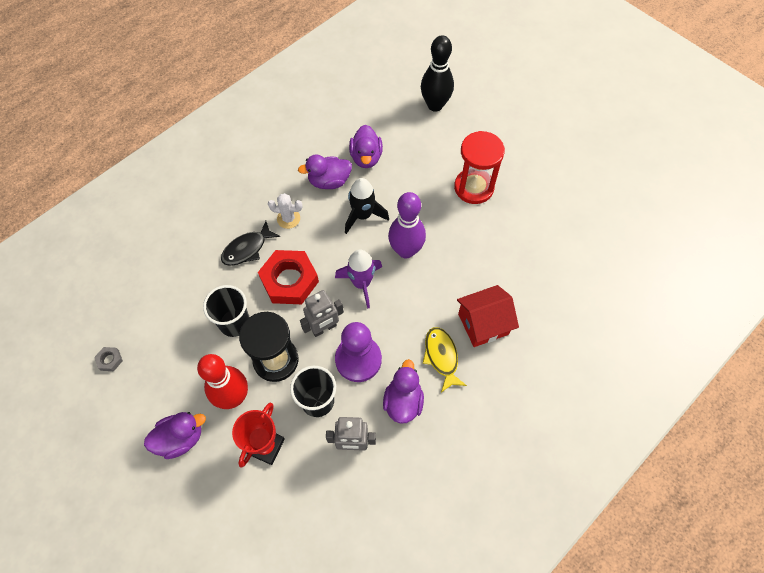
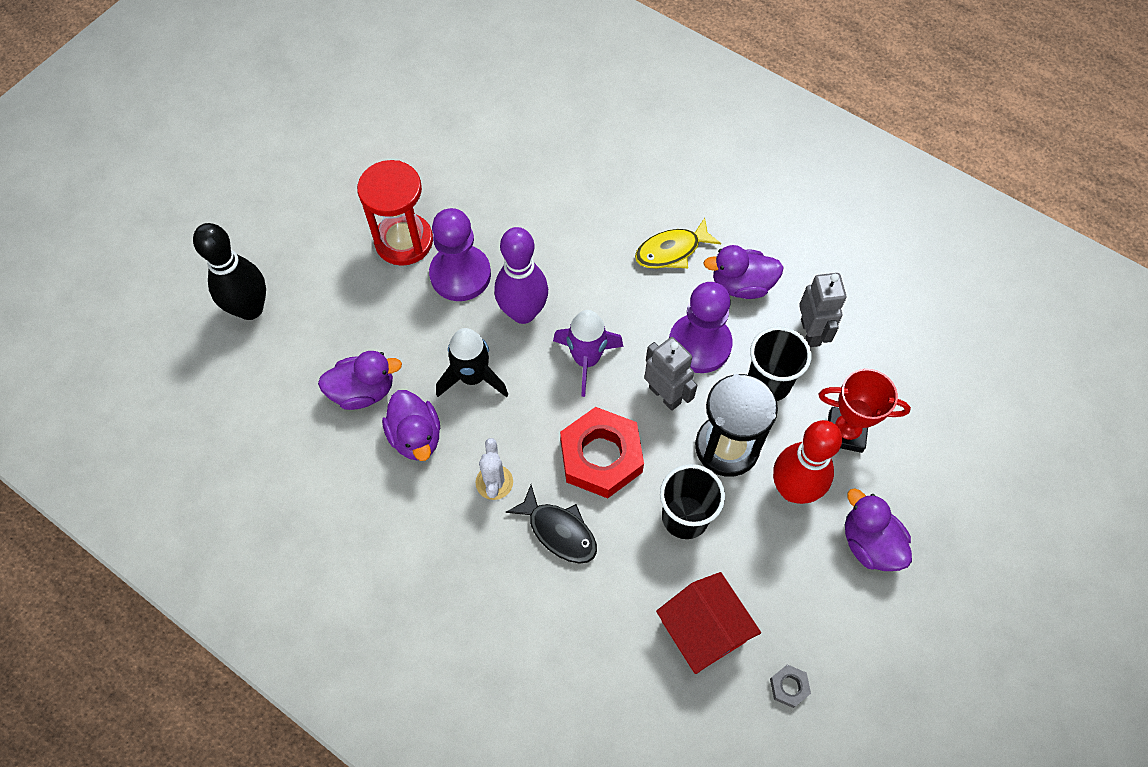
camera: 100 degrees left, 0 degrees up
(442, 217) = (460, 274): none -> purple pawn
(483, 324) = (615, 211): red house -> red house (703, 631)

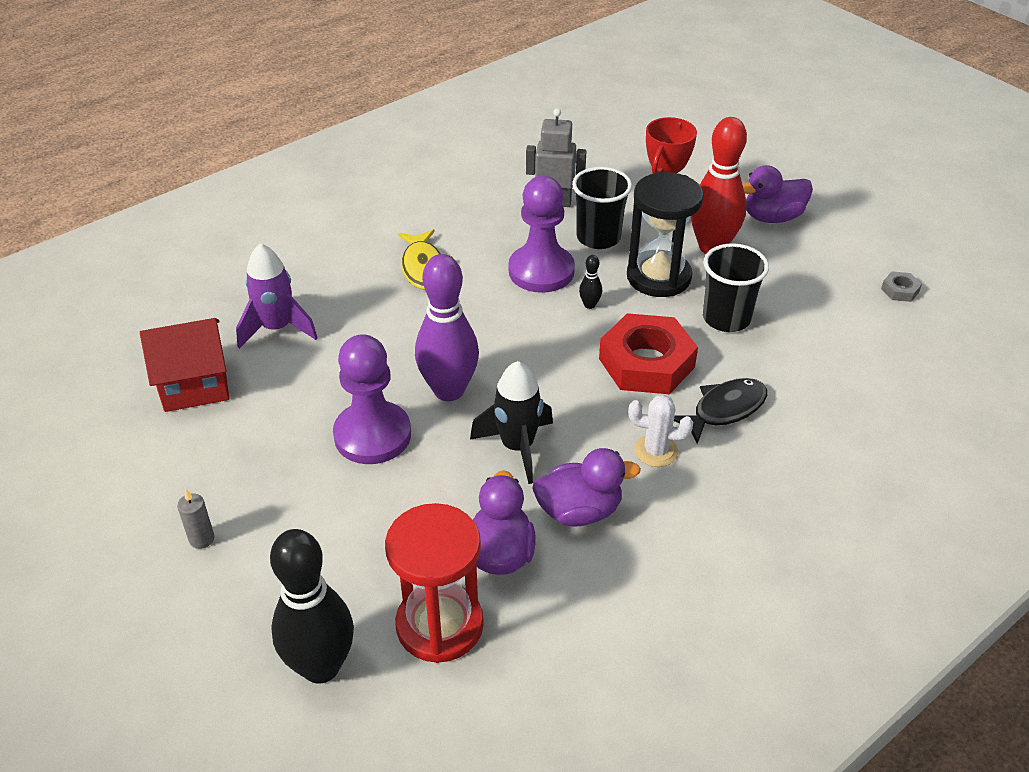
camera: 75 degrees left, 20 degrees down
(340, 205) = (201, 539): none -> grey candle
(404, 241) = (296, 480): red hourglass -> red hourglass (439, 625)
(586, 360) = (529, 352): purple rocket -> purple rocket (277, 328)
(665, 395) = (589, 305): grey robot -> black bowling pin
(703, 631) = (844, 330): red house -> red house (195, 384)
(741, 285) = (485, 231): purple duck -> none

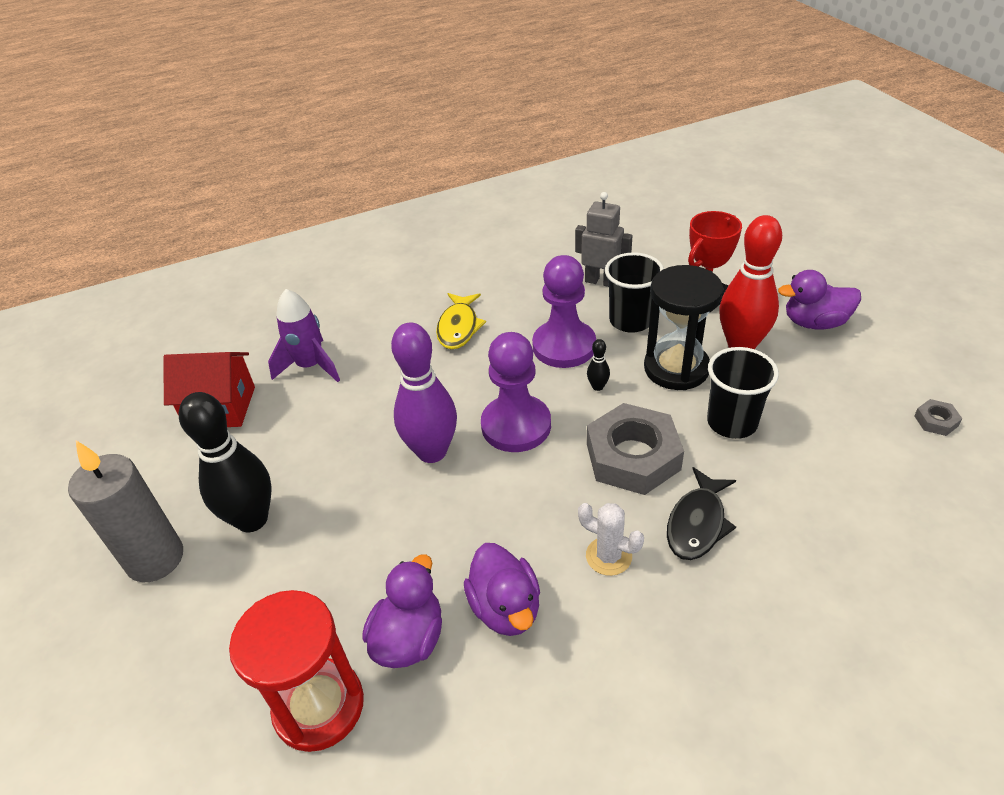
camera: 20 degrees right, 0 degrees up
(201, 539) = (155, 559): grey candle -> grey candle, size x2.41
(321, 666) = (191, 723): black bowling pin -> black bowling pin (252, 519)
(372, 435) = (345, 484): purple pawn -> purple pawn (516, 426)
(517, 447) = (472, 523): black rocket -> none
(579, 511) = (505, 608): purple duck -> purple duck turned 60 degrees clockwise
(646, 363) = (632, 456): red nut -> grey nut
(724, 410) = (697, 523): black fish -> black fish turned 135 degrees clockwise

